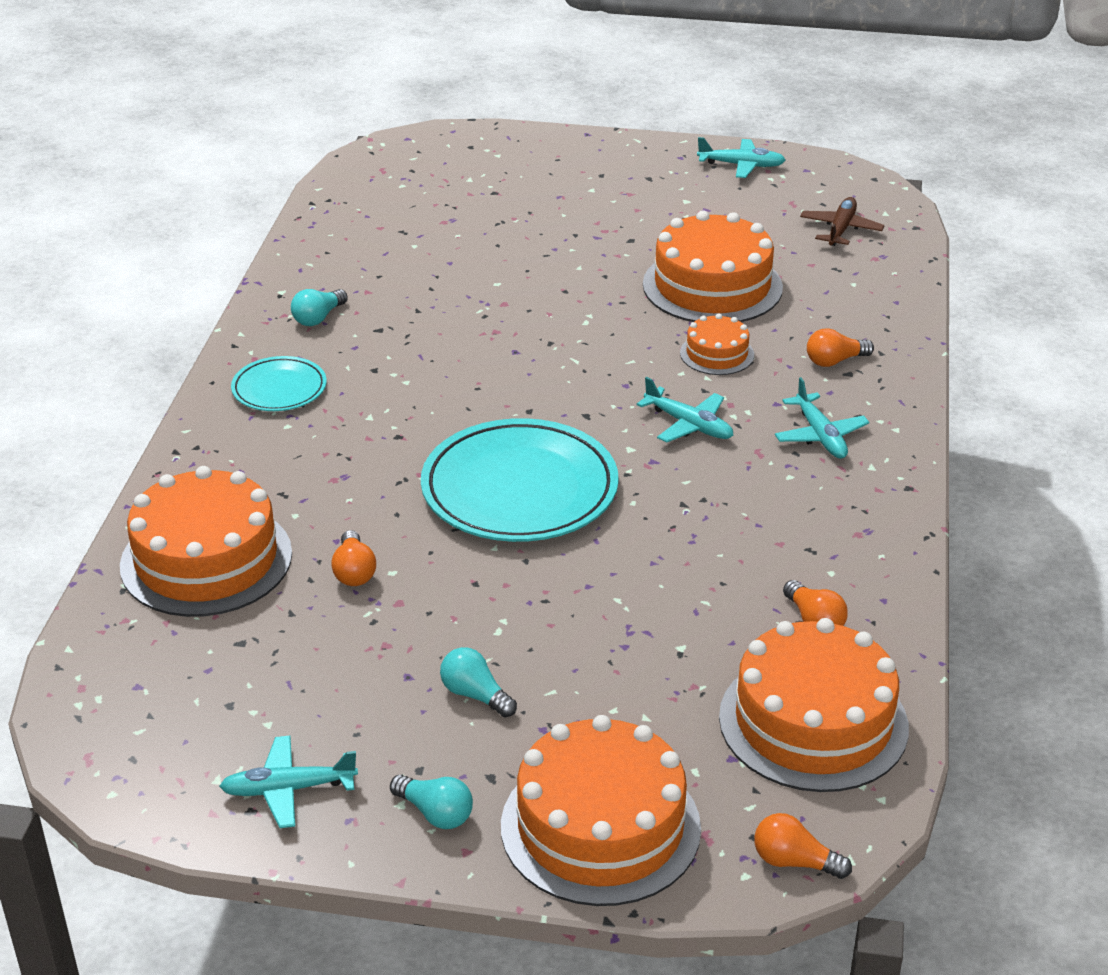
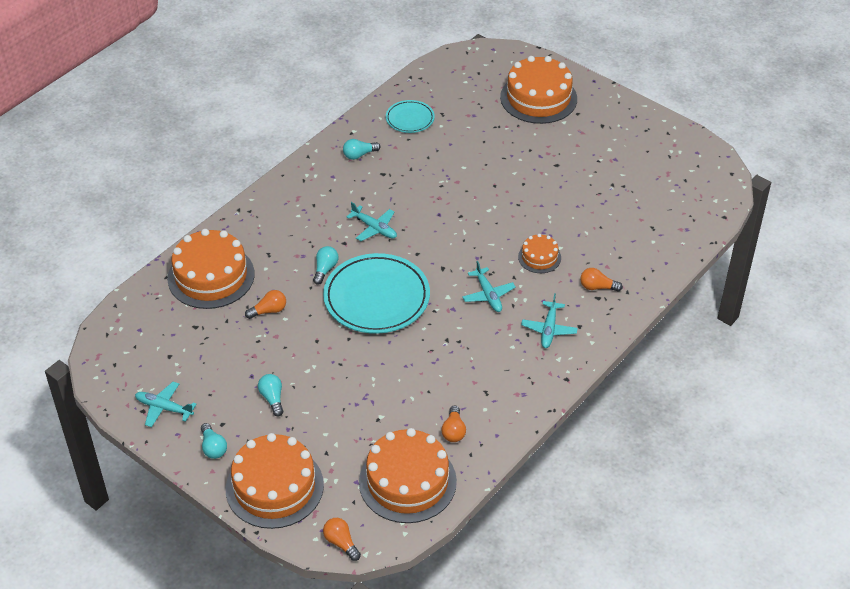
camera: 30 degrees right, 10 degrees up
(279, 389) = (310, 192): turquoise plate -> turquoise plate (410, 119)
(354, 571) = (269, 311): orange light bulb -> orange light bulb turned 135 degrees counterclockwise
(399, 481) = (325, 269): none -> turquoise light bulb
(712, 286) = (574, 213): orange cake -> orange cake (538, 98)
(741, 165) = (662, 135): turquoise plane -> turquoise plane (374, 228)
(840, 229) = (679, 202): brown plane -> none

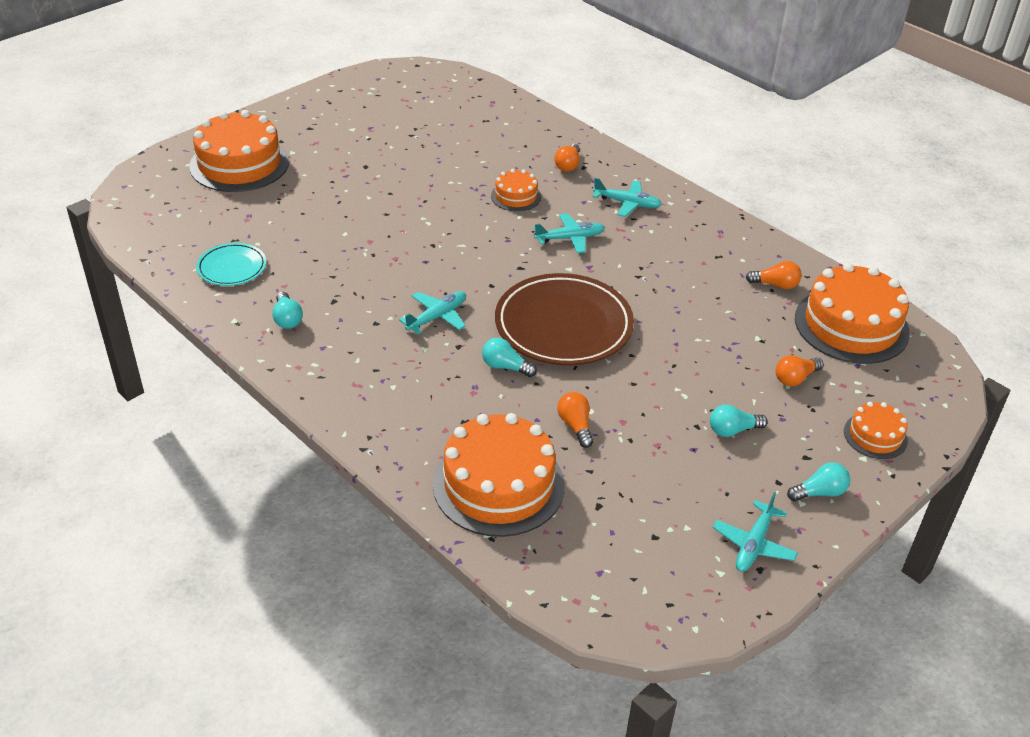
camera: 85 degrees left, 5 degrees down
(274, 487) = (875, 436): orange cake -> orange cake, size x0.50
(341, 543) = (946, 384): orange light bulb -> orange light bulb (795, 378)
(376, 298) = (563, 325): turquoise plate -> brown plate

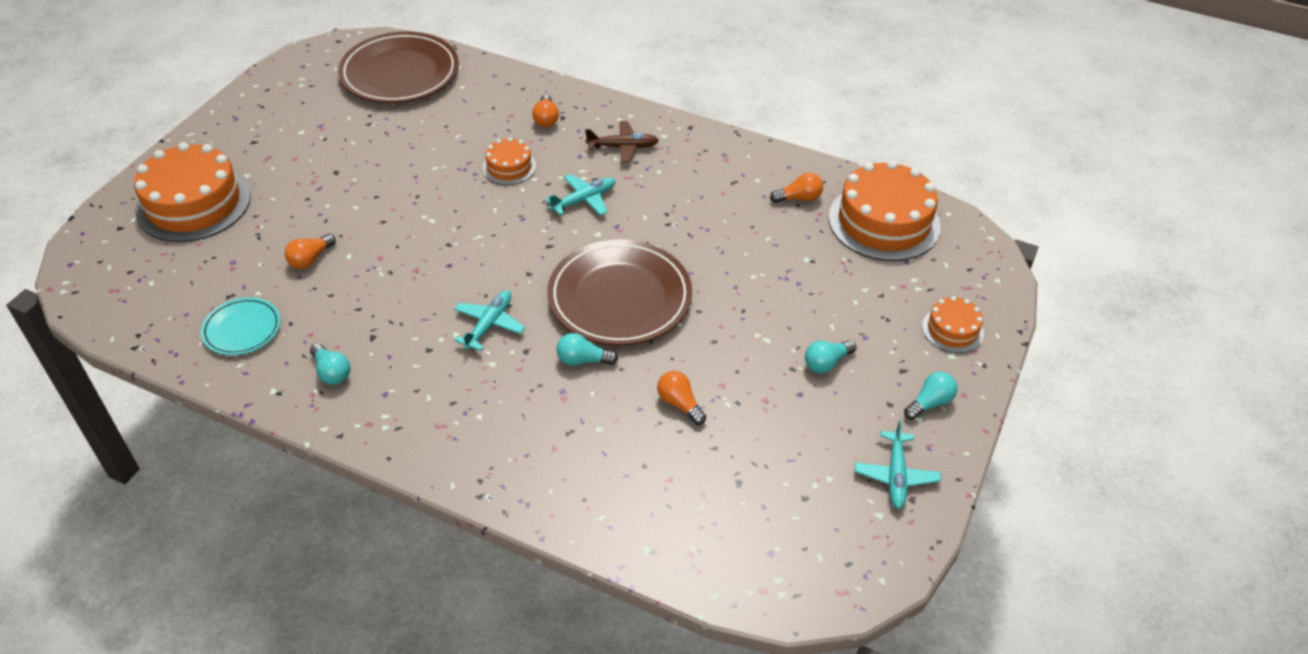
camera: 20 degrees left, 5 degrees up
(457, 101) = (400, 73): none -> brown plate
(498, 485) = (634, 491): orange cake -> none
(627, 203) = (622, 147): turquoise plane -> brown plane
(795, 378) = (858, 291): orange light bulb -> orange light bulb (310, 259)

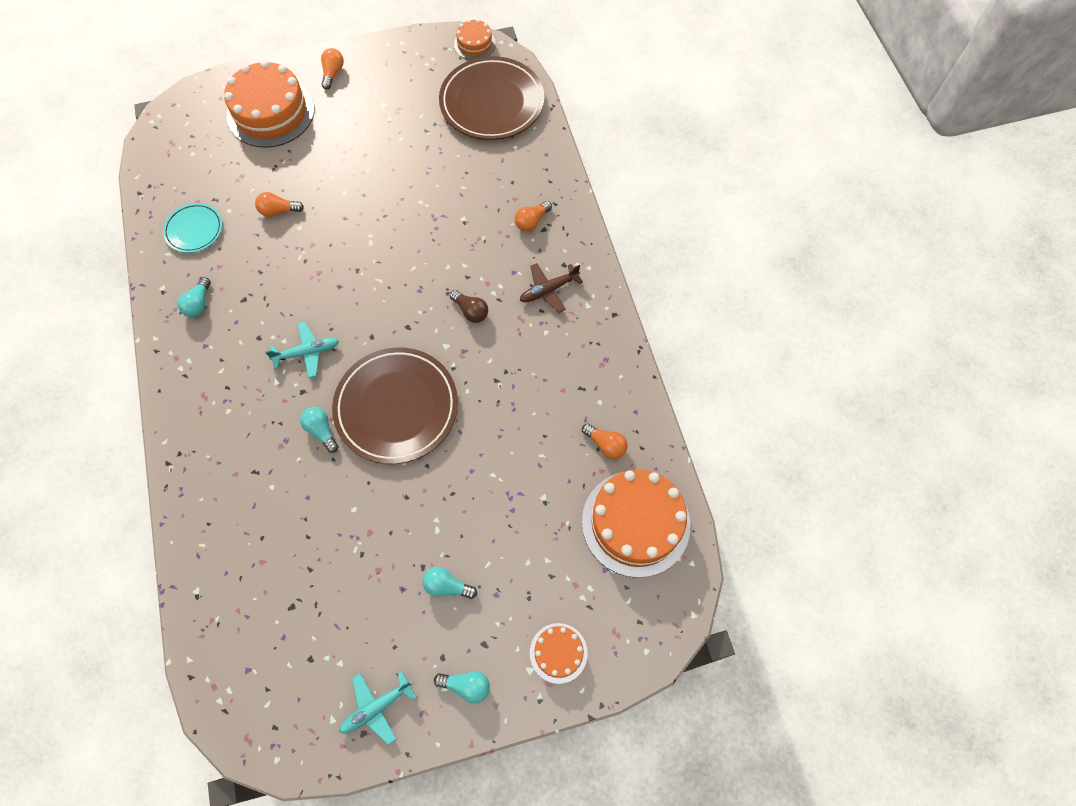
camera: 50 degrees right, 20 degrees up
(509, 167) = (461, 241): orange cake -> orange cake (474, 44)
(583, 200) = (471, 311): turquoise plane -> brown light bulb
(622, 147) = (549, 290): brown plane -> brown plane turned 105 degrees clockwise
(679, 404) = (331, 519): orange light bulb -> orange light bulb (333, 73)

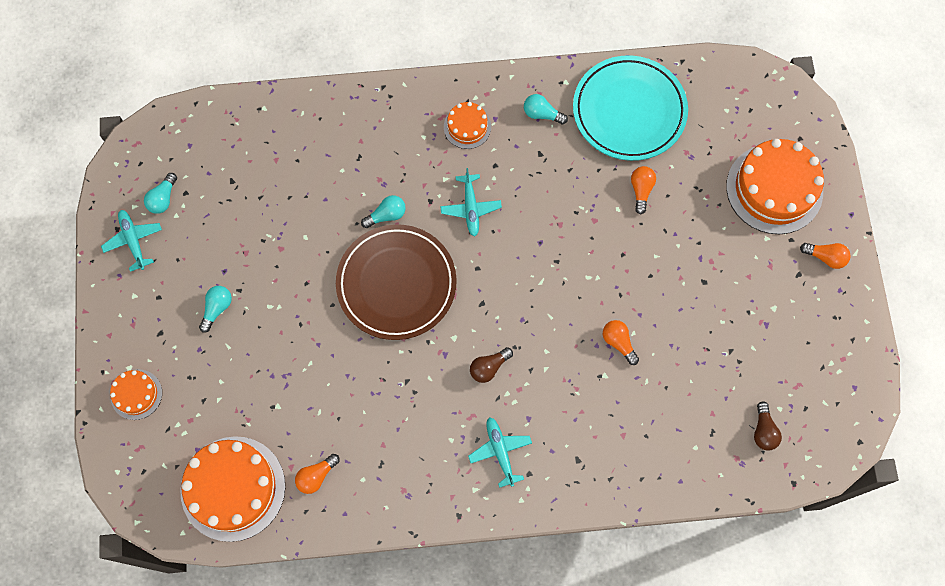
camera: 100 degrees right, 5 degrees up
(194, 230) = (629, 111): turquoise plate -> turquoise plate, size x1.93
(466, 685) = (131, 313): turquoise light bulb -> turquoise light bulb (163, 198)
(474, 44) = (857, 424): orange cake -> orange cake (467, 127)
(492, 103) = (763, 431): brown plate -> brown light bulb
(532, 221) = (590, 449): orange light bulb -> orange light bulb (618, 343)
(549, 290) = (500, 452): brown plane -> turquoise plane

